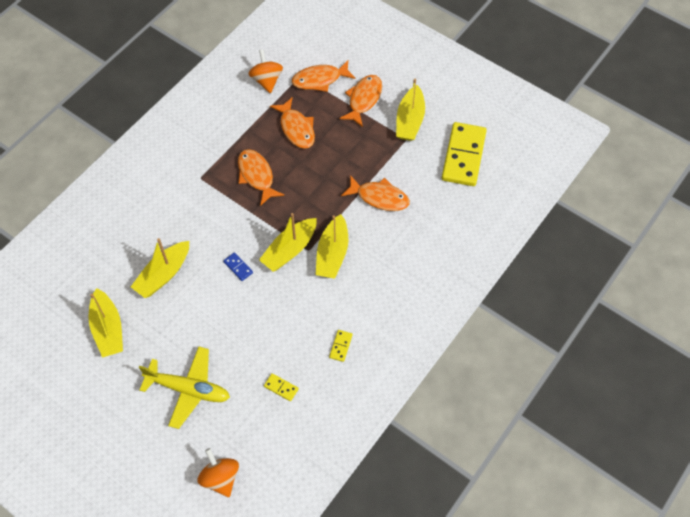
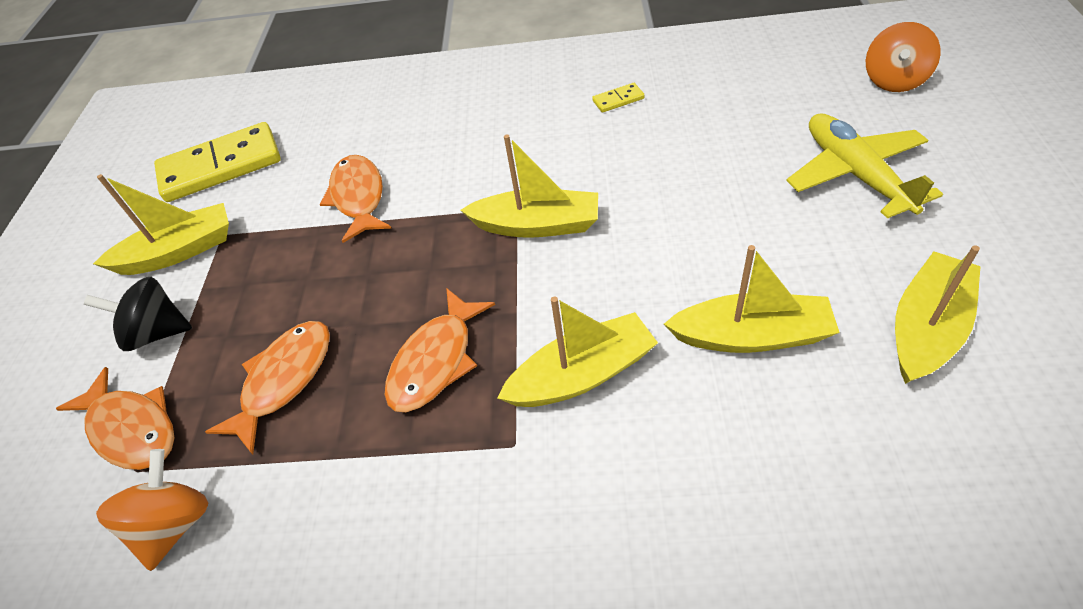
camera: 120 degrees left, 10 degrees down
(238, 267) = (628, 257): blue domino -> none
(266, 80) = (175, 524): orange spinning top -> orange spinning top turned 150 degrees clockwise
(281, 387) = (731, 107): yellow domino -> none
(332, 254) = (498, 183): yellow boat -> yellow boat (582, 374)
(363, 99) = (157, 332): orange fish -> black spinning top

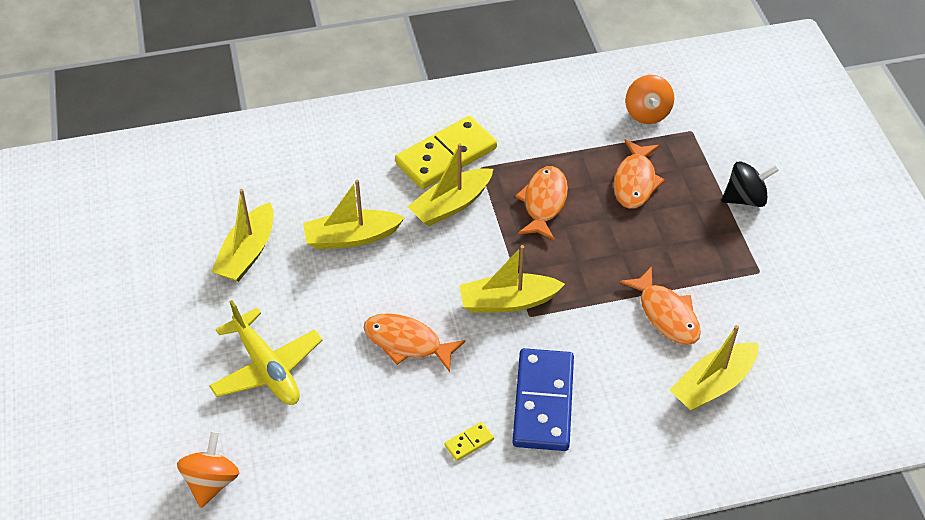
camera: 160 degrees right, 0 degrees up
(132, 428) = (711, 148): orange fish -> orange fish (407, 343)
(179, 251) = (783, 255): yellow boat -> yellow boat (712, 385)
(221, 166) = (818, 336): yellow domino -> yellow domino (446, 156)
(531, 127) = (543, 402): none -> blue domino

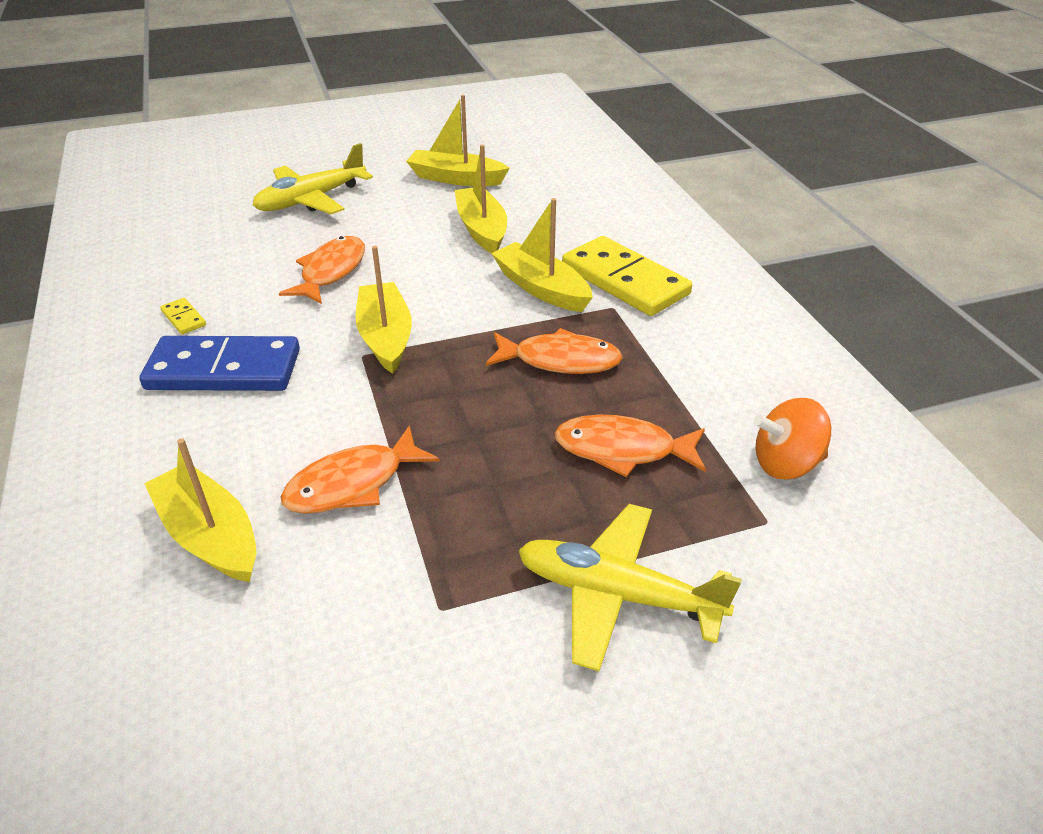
camera: 85 degrees right, 10 degrees down
(211, 482) = (191, 187): orange spinning top -> none
(745, 198) = (616, 594): black spinning top -> yellow plane

